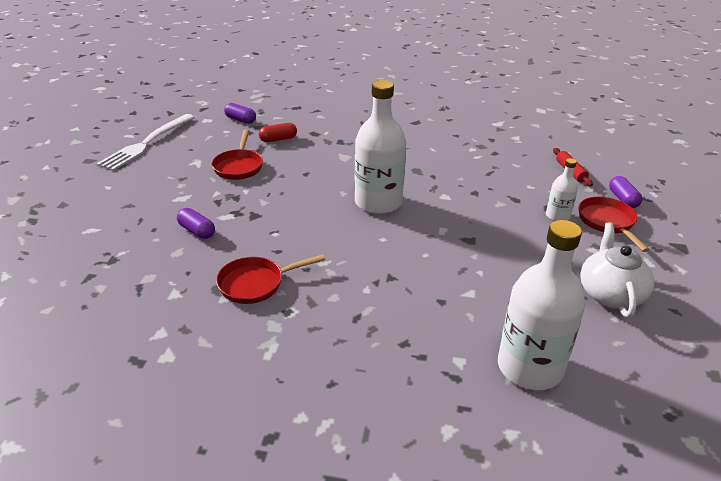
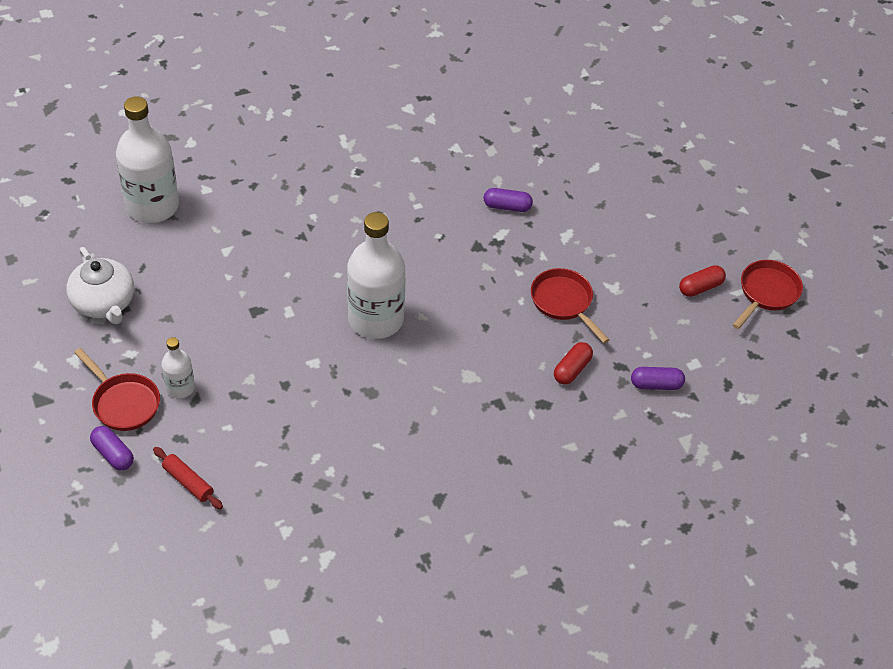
camera: 145 degrees right, 15 degrees up
(146, 144) = (700, 287): white fork -> red capsule
(255, 284) = (404, 182): red pan -> red pan (767, 293)

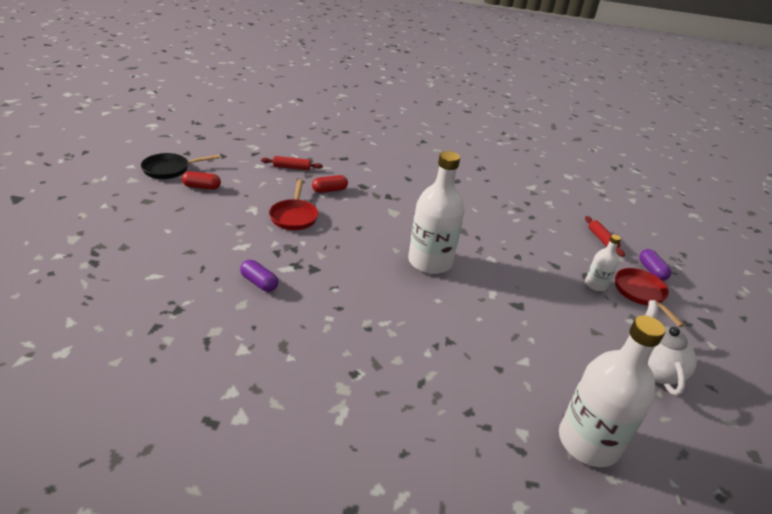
camera: 150 degrees left, 15 degrees down
(656, 384) = (292, 167): purple capsule -> red rolling pin
(767, 293) = (169, 169): red pan -> black pan

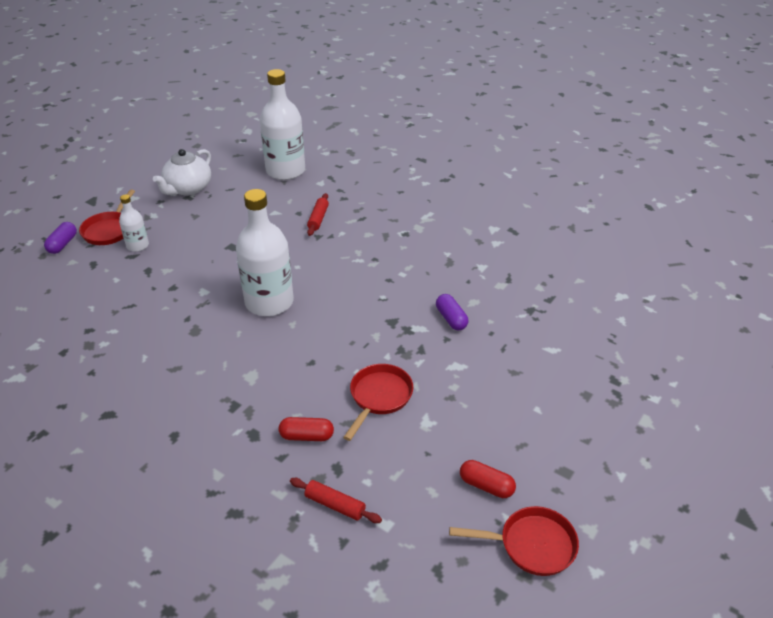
camera: 150 degrees left, 5 degrees up
(169, 169) = (532, 545): black pan -> red pan
(602, 240) = (56, 284): red rolling pin -> red rolling pin (318, 219)

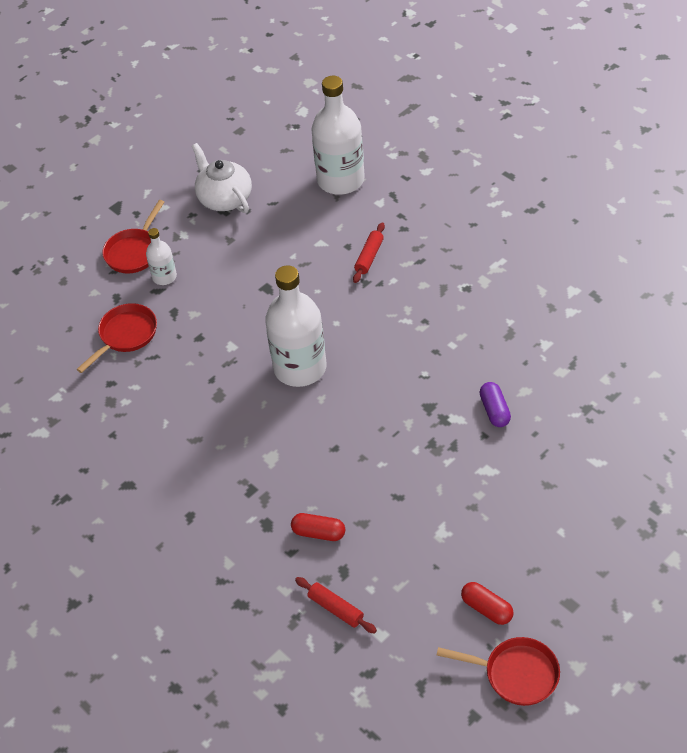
camera: 15 degrees right, 10 degrees up
(62, 244) = (84, 267): purple capsule -> none
(188, 188) = (224, 198): white teapot -> white teapot turned 105 degrees clockwise
(379, 397) = (398, 498): red pan -> red pan (125, 335)

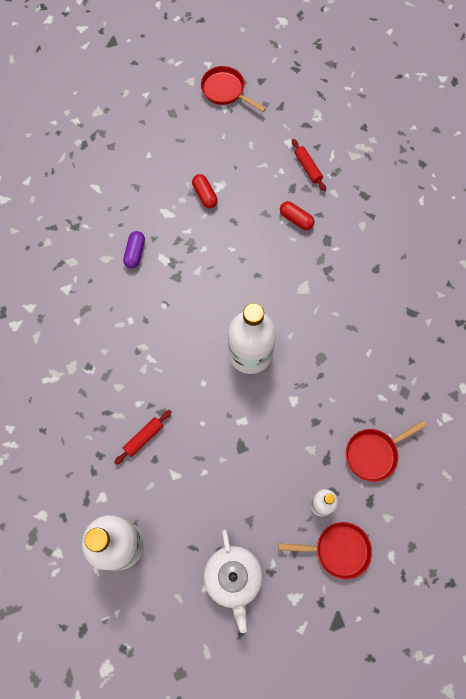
camera: 160 degrees left, 20 degrees up
(134, 252) = (338, 550): red pan -> red pan turned 45 degrees clockwise
(486, 608) = (220, 130): red capsule -> red capsule (205, 195)

